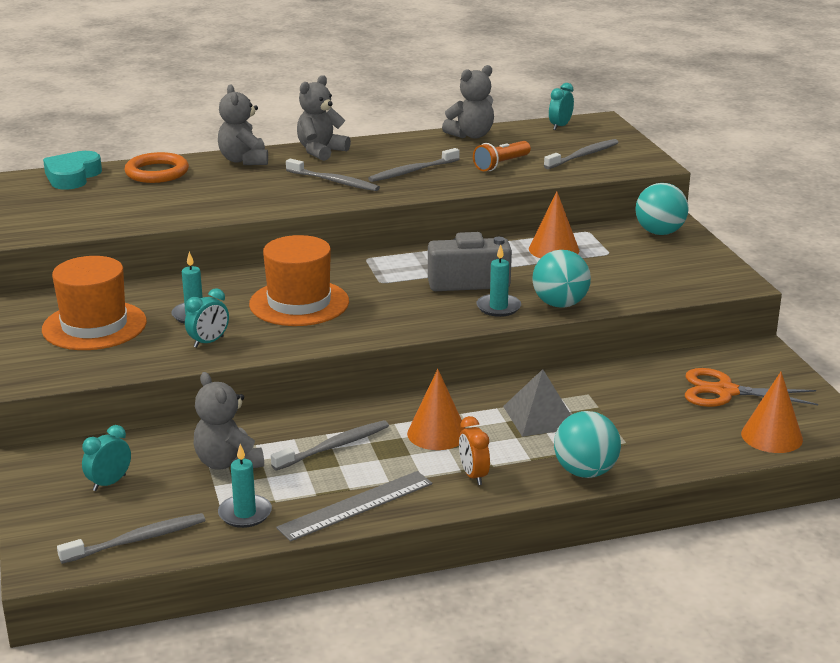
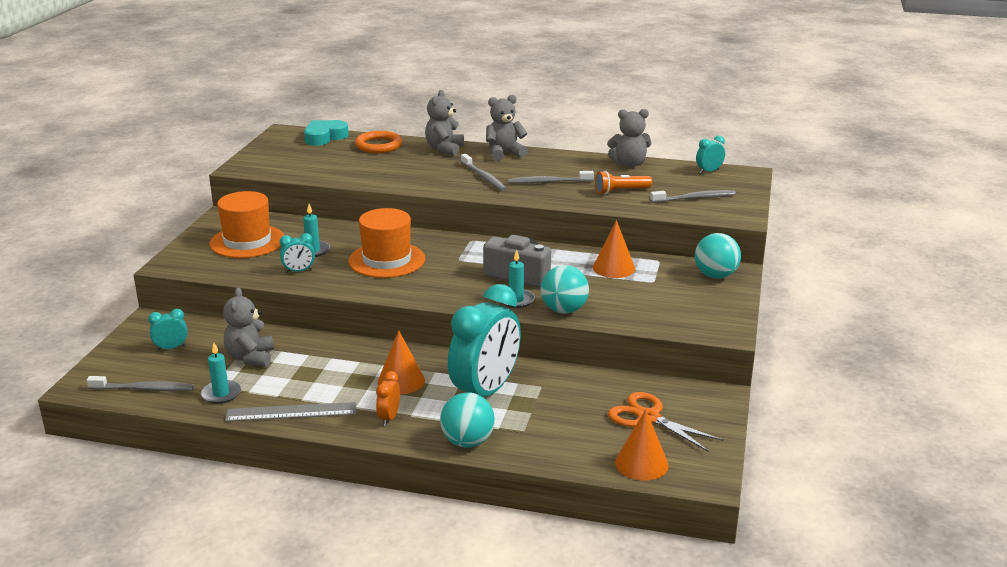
camera: 30 degrees right, 0 degrees up
(334, 446) = (326, 368): grey toothbrush -> none
(540, 417) = (485, 392): grey pyramid -> turquoise clock

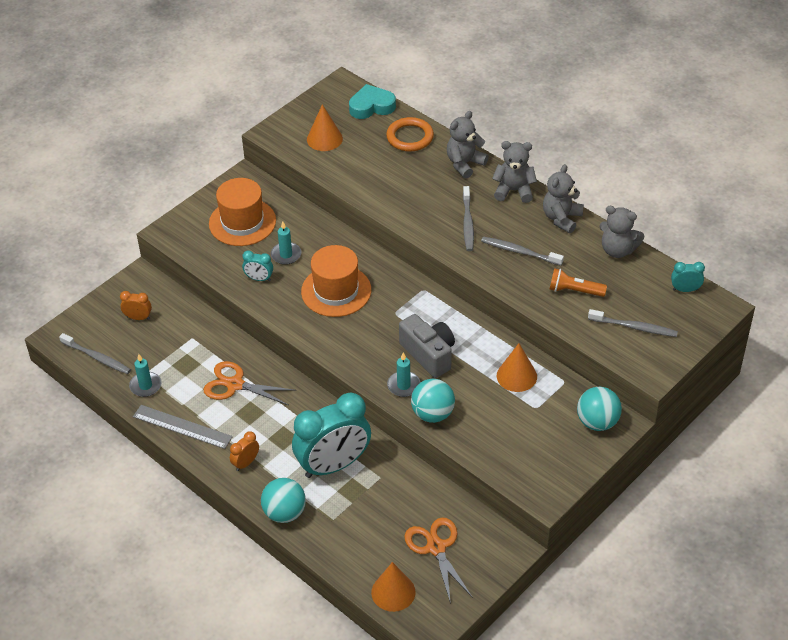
camera: 30 degrees right, 20 degrees up
(171, 348) = (138, 317): turquoise clock -> orange clock
(250, 358) = (187, 353): grey teddy bear -> grey teddy bear (561, 218)
(325, 366) = (235, 385): none -> orange scissors
(401, 381) = (280, 426): orange cone -> orange cone (324, 139)

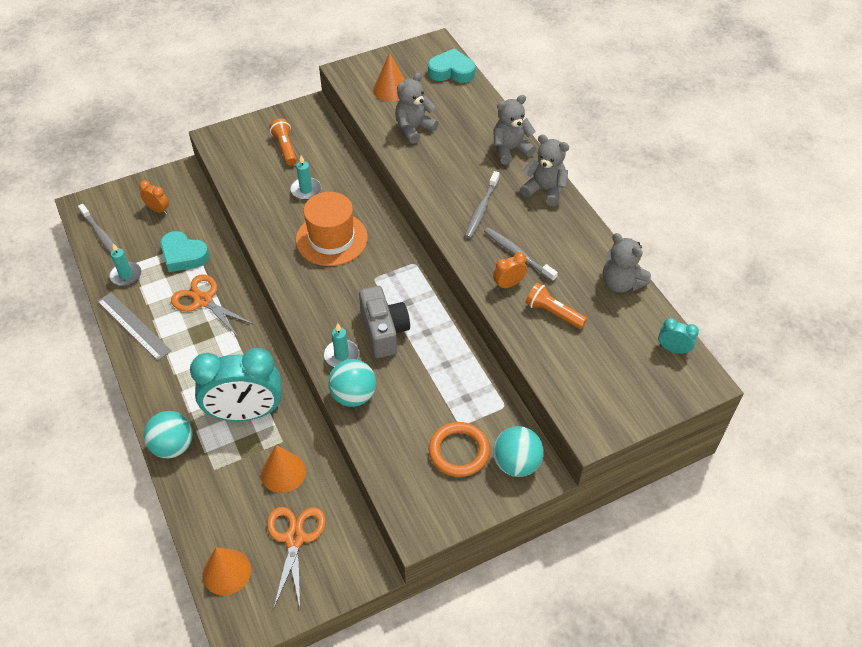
camera: 20 degrees right, 5 degrees up
(190, 351) = (183, 255): none -> turquoise heart
(242, 222) = (285, 148): orange hat -> orange flashlight
(246, 463) = (168, 381): orange clock -> orange clock (508, 284)
(259, 279) = (268, 205): turquoise clock -> none
(410, 137) = (471, 110): orange ring -> orange ring (459, 451)
(516, 376) = (458, 383): orange cone -> orange cone (283, 472)
(561, 218) = (578, 232): grey teddy bear -> grey teddy bear (414, 129)
(634, 327) = (597, 373): grey toothbrush -> none

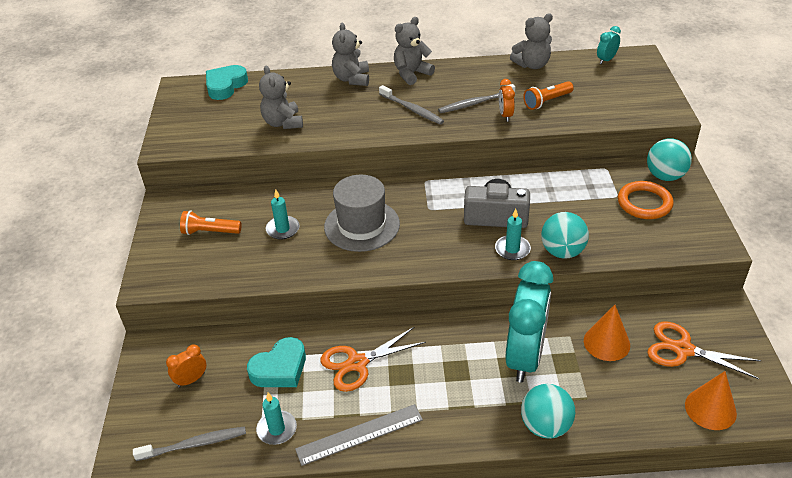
camera: 65 degrees left, 10 degrees down
(331, 239) = (362, 225): orange hat -> grey hat
(391, 89) = (217, 125): orange cone -> none

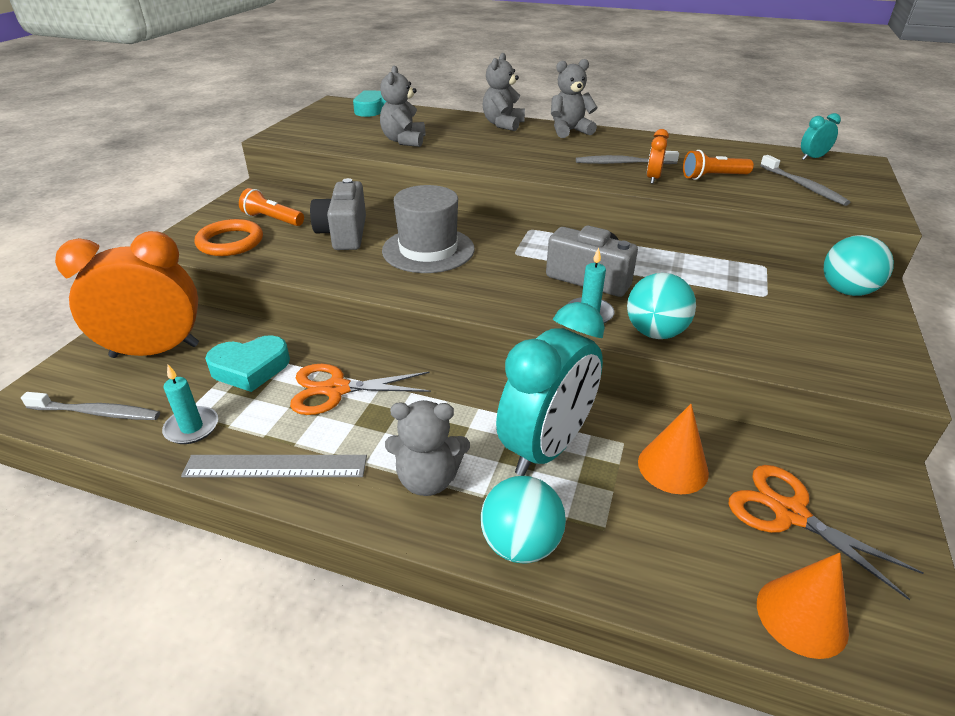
camera: 20 degrees right, 5 degrees down
(191, 380) = (155, 351): orange clock -> orange clock, size x2.38
(283, 229) = (344, 234): turquoise candle -> grey camera
(412, 109) = (547, 155): grey toothbrush -> grey toothbrush (803, 186)
(532, 65) = (714, 147): grey teddy bear -> grey teddy bear (428, 479)
(644, 203) = (802, 311): orange ring -> orange ring (230, 242)

